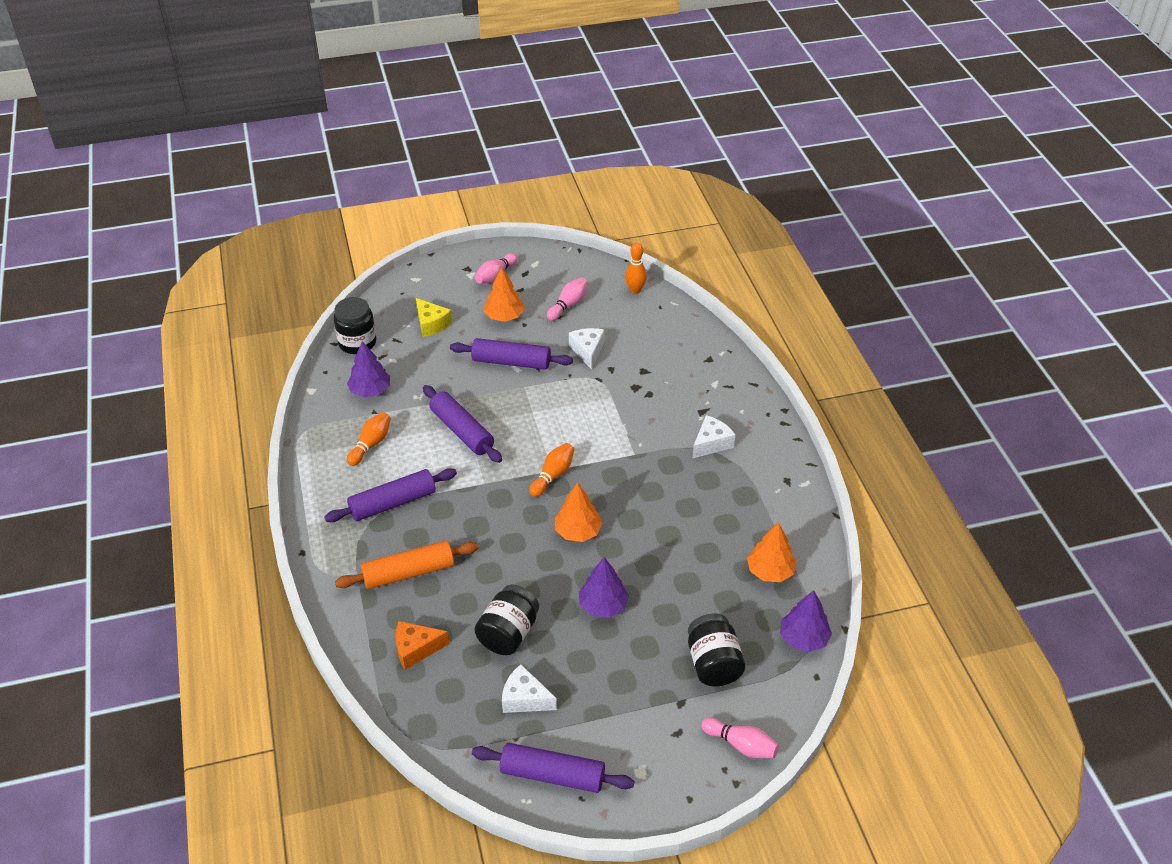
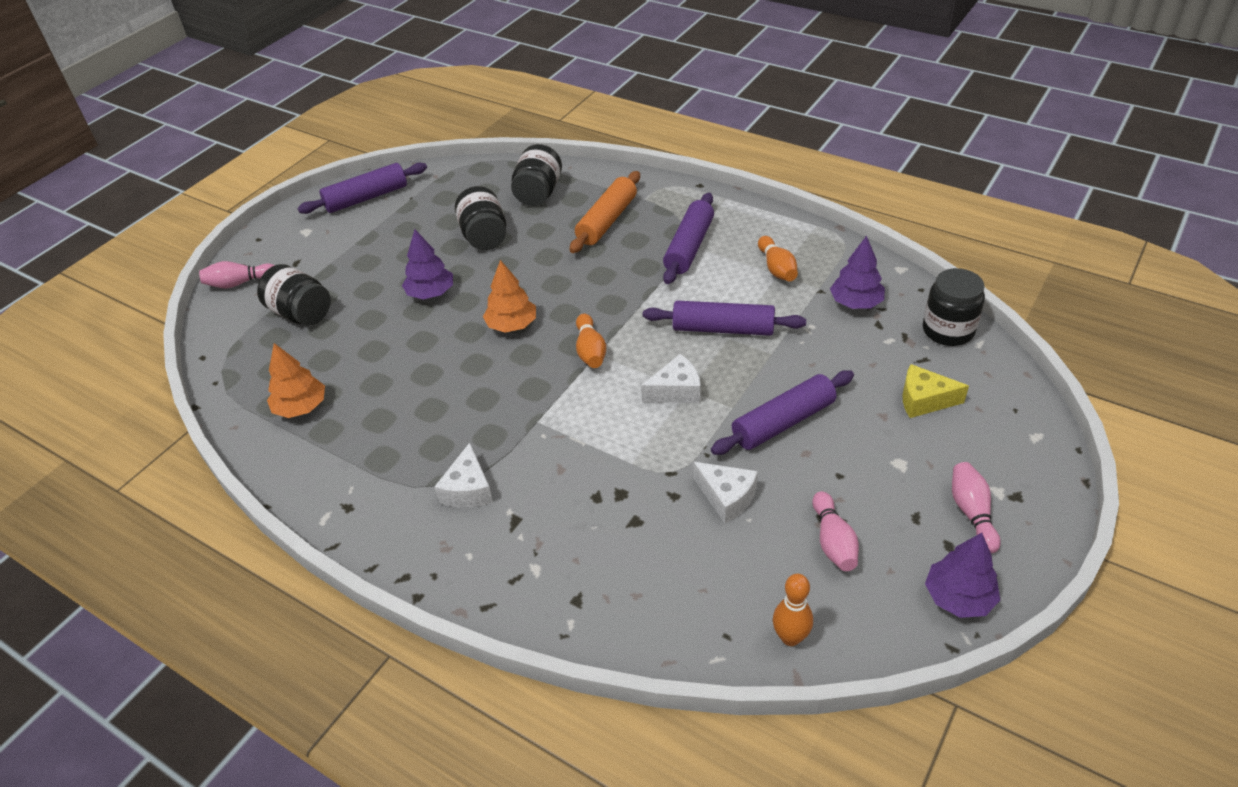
camera: 140 degrees right, 0 degrees up
(416, 649) = (538, 193): orange cheese -> black jar
(504, 316) = (874, 467): orange tree -> none
(525, 698) = (428, 216): white cheese -> white cheese (676, 391)
(803, 638) = (231, 376): purple tree -> purple tree (958, 597)

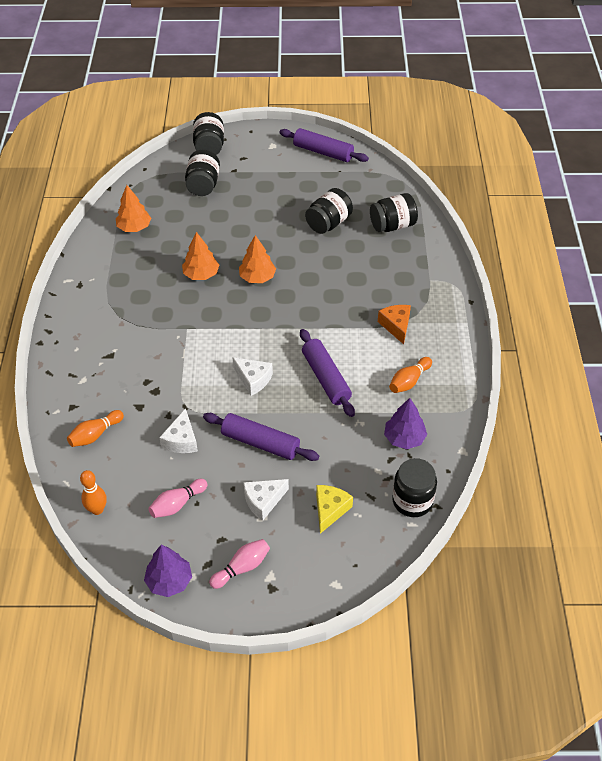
camera: 55 degrees right, 5 degrees up
(239, 283) = (209, 147): pink bowling pin -> black jar
(431, 293) = (259, 228): purple tree -> none
(456, 373) = (201, 274): none -> orange tree
(468, 489) = (119, 325): white cheese -> white cheese (263, 501)
(590, 351) = (260, 324): orange bowling pin -> orange bowling pin (95, 435)
(607, 221) = (390, 272): orange rolling pin -> none
(689, 247) = (396, 326): purple rolling pin -> orange cheese
(924, 400) = (330, 510): yellow cheese -> yellow cheese turned 45 degrees clockwise

